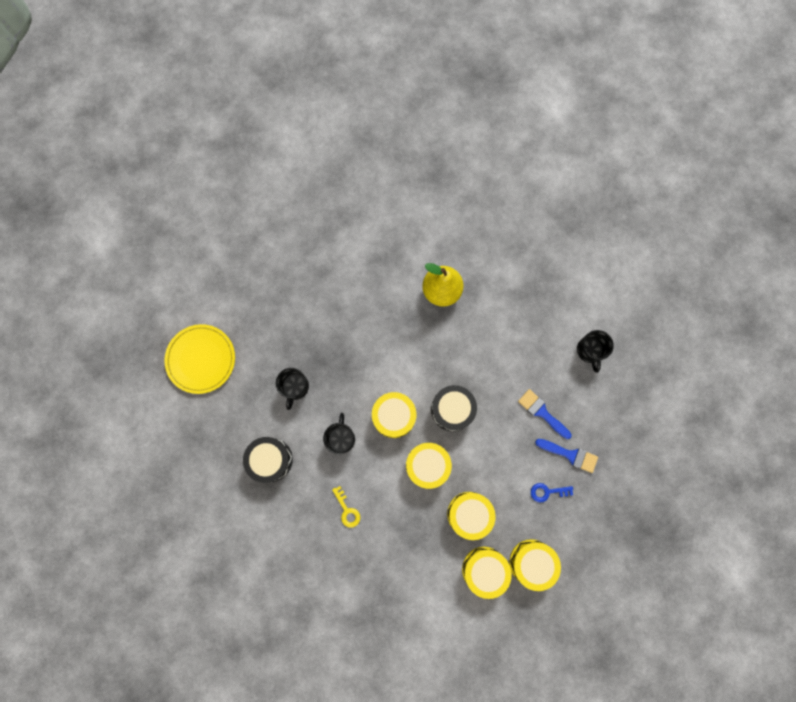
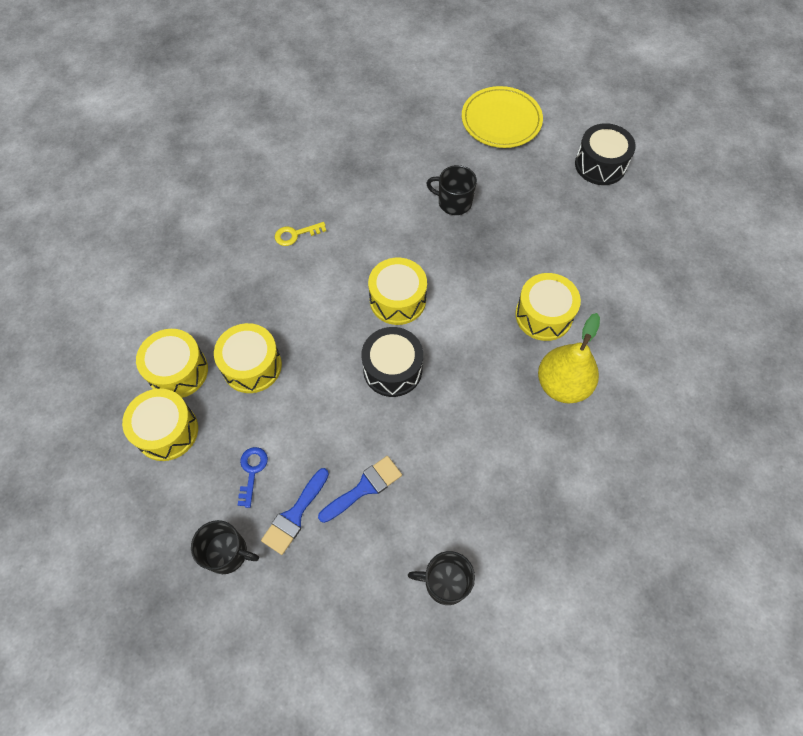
camera: 100 degrees right, 15 degrees down
(270, 459) = (373, 169): black drum -> black drum (600, 165)
(341, 438) = (382, 240): black mug -> black mug (227, 553)
(427, 465) = (326, 328): yellow drum -> yellow drum (543, 315)

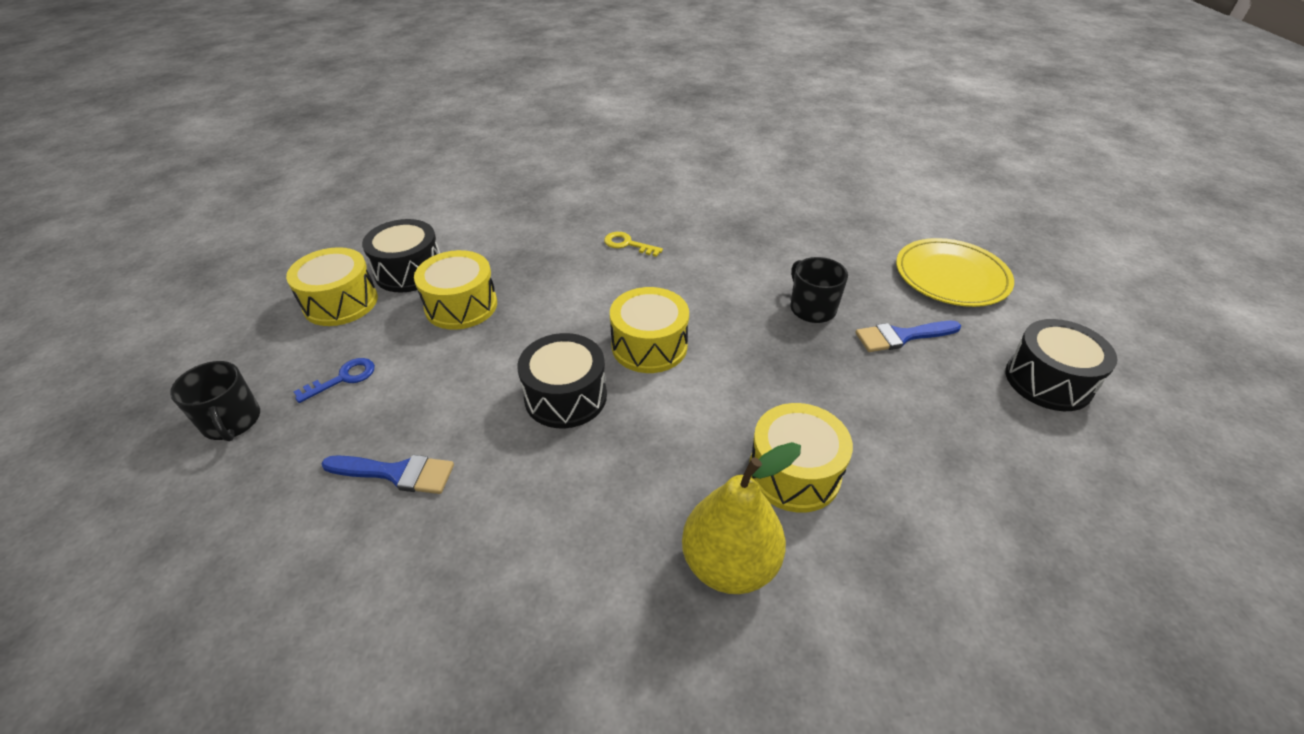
camera: 45 degrees right, 20 degrees down
(178, 371) = (409, 271): yellow drum -> black drum
(294, 515) = (315, 441): blue brush -> blue brush (901, 336)
(445, 582) = (322, 646): black mug -> none

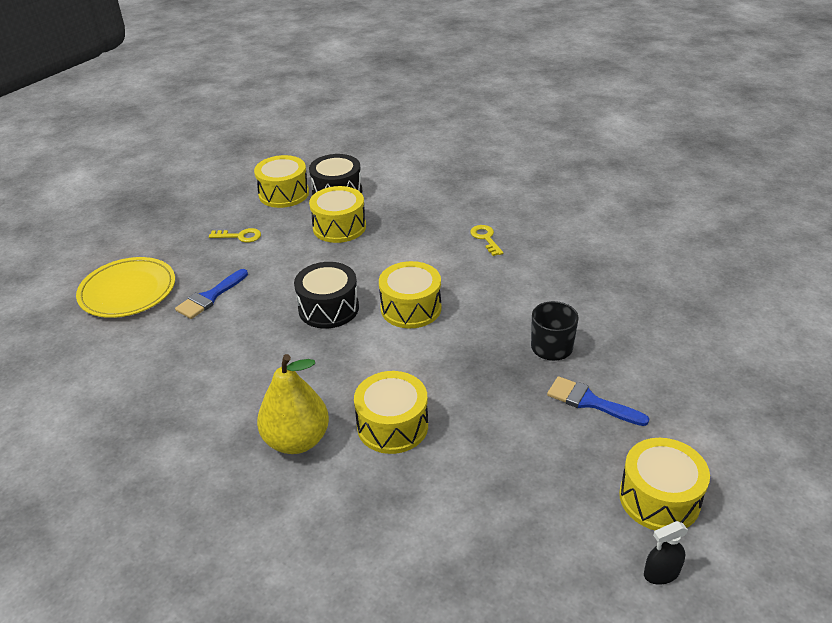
camera: 45 degrees right, 5 degrees down
(232, 422) = (175, 231): black mug -> none
(343, 378) = (240, 236): blue key -> yellow key
(397, 473) = (210, 297): blue brush -> blue brush turned 75 degrees clockwise
(951, 276) = (706, 389): yellow plate -> yellow plate (128, 291)
(1048, 381) = (659, 498): black drum -> yellow drum
(1132, 439) = (661, 573): none -> black spray bottle

